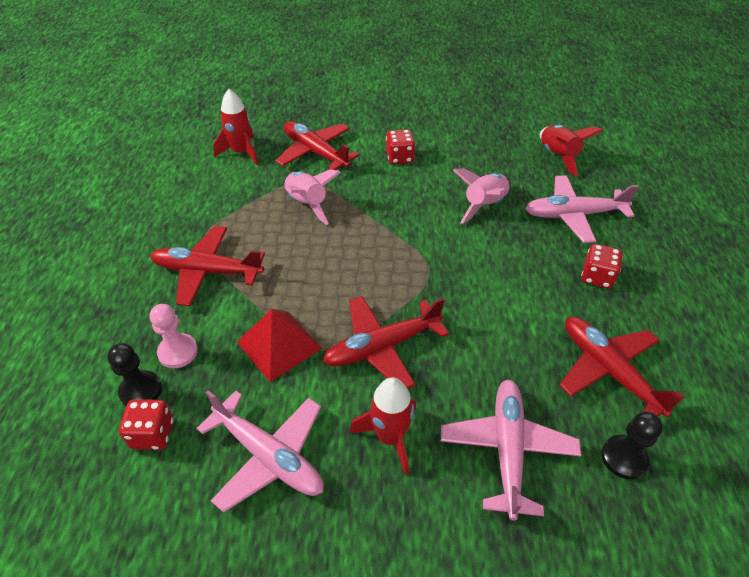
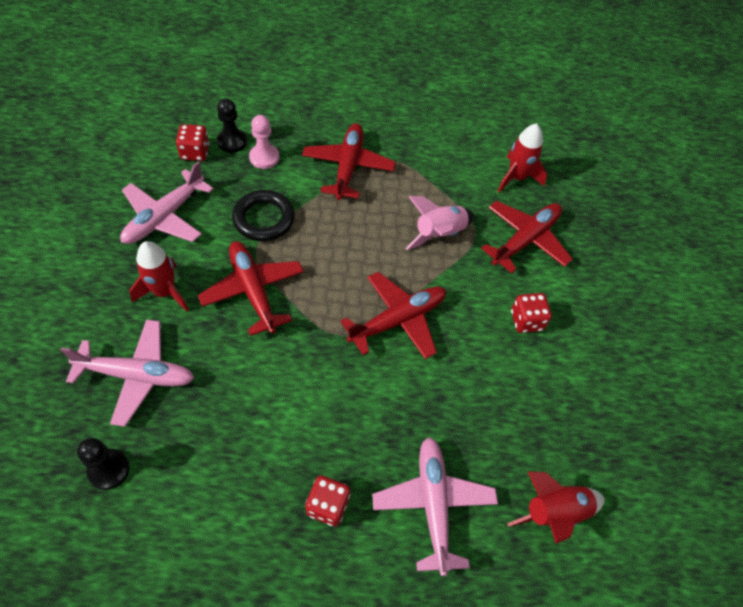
camera: 85 degrees right, 10 degrees up
(279, 345) = (264, 219): red pyramid -> black ring
(484, 205) = (446, 402): pink rocket -> none
(608, 370) = (201, 483): red plane -> red plane (398, 320)

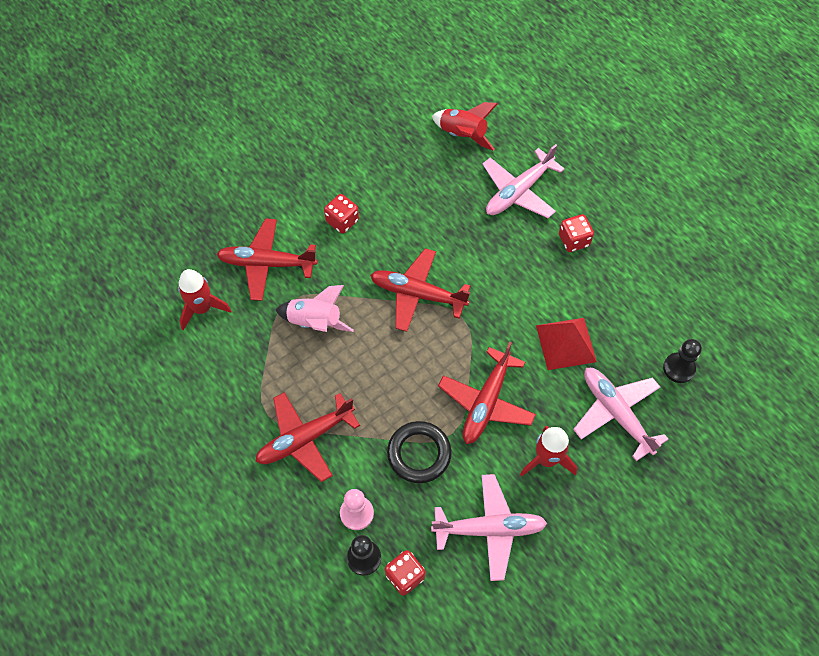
camera: 125 degrees left, 5 degrees up
(235, 395) = (566, 343): none -> red pyramid

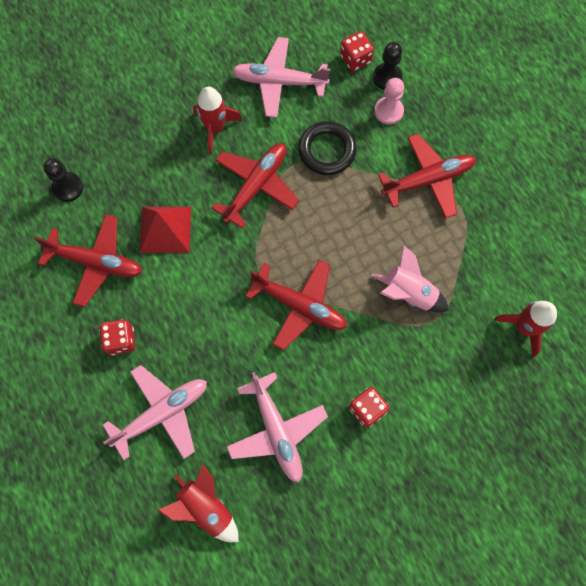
camera: 170 degrees left, 10 degrees up
(267, 263) = (454, 369): red plane -> red plane (96, 262)
(616, 413) = (141, 157): pink plane -> pink plane (276, 431)

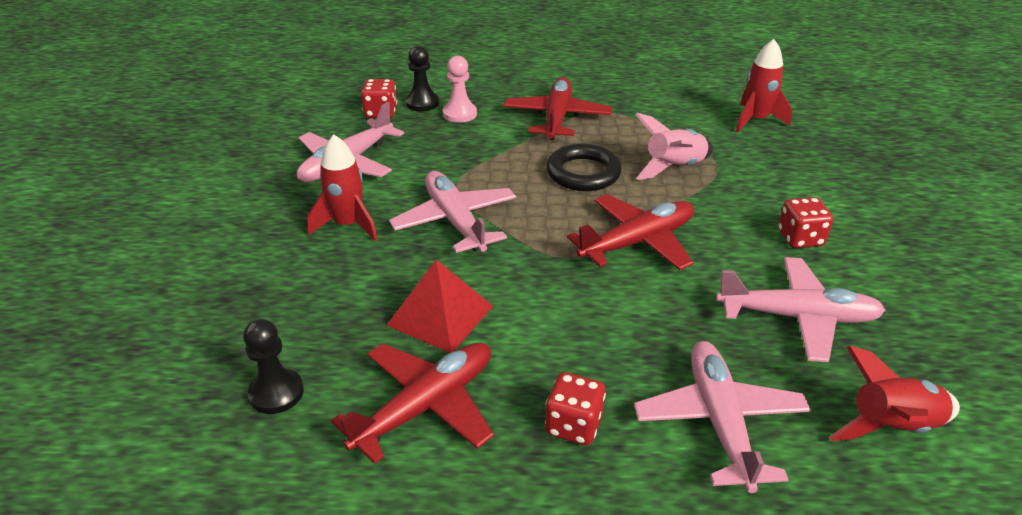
camera: 60 degrees left, 35 degrees down
(256, 186) = (455, 221): red plane -> pink plane
(327, 150) = (463, 161): black ring -> black ring (583, 173)

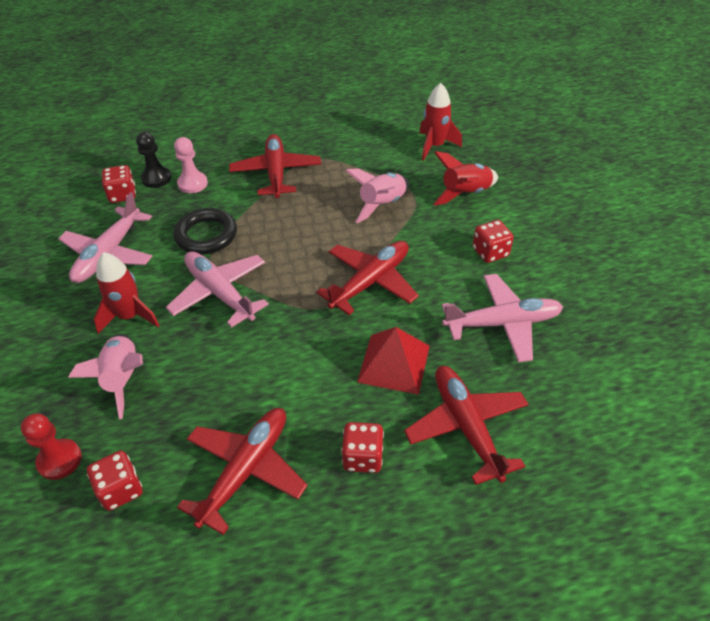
camera: 15 degrees left, 10 degrees up
(222, 348) = (59, 460): none -> red pawn
(276, 393) = (120, 489): black pawn -> red dice
(319, 283) = (123, 379): none -> pink rocket
(440, 315) = (233, 385): red pyramid -> red pyramid (394, 363)
(583, 173) = (312, 224): black ring -> black ring (206, 235)
(720, 421) = (466, 426): pink plane -> red plane
(891, 427) = (583, 400): red rocket -> red rocket (465, 194)

